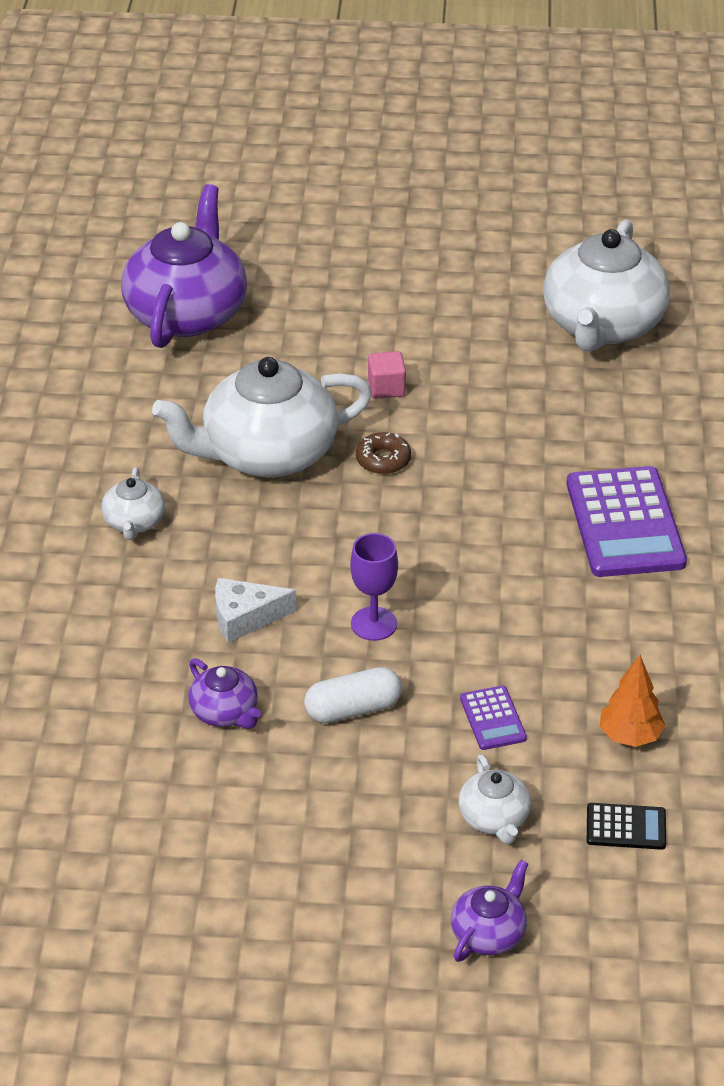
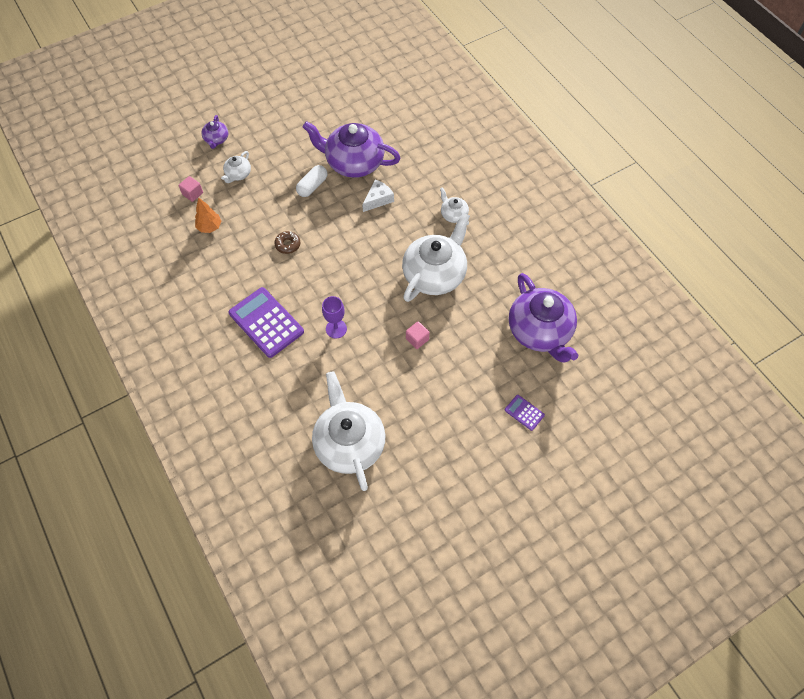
camera: 145 degrees right, 20 degrees up
(225, 712) = (353, 163): purple teapot -> purple teapot, size x2.19
(374, 624) = (331, 222): purple goblet -> purple goblet (336, 329)
(383, 460) = (387, 298): brown donut -> brown donut (288, 244)
(492, 718) = (262, 208): purple calculator -> purple calculator (524, 412)
(494, 818) = (238, 174): white teapot -> white teapot turned 105 degrees counterclockwise
(626, 827) = (192, 194): black calculator -> pink cube

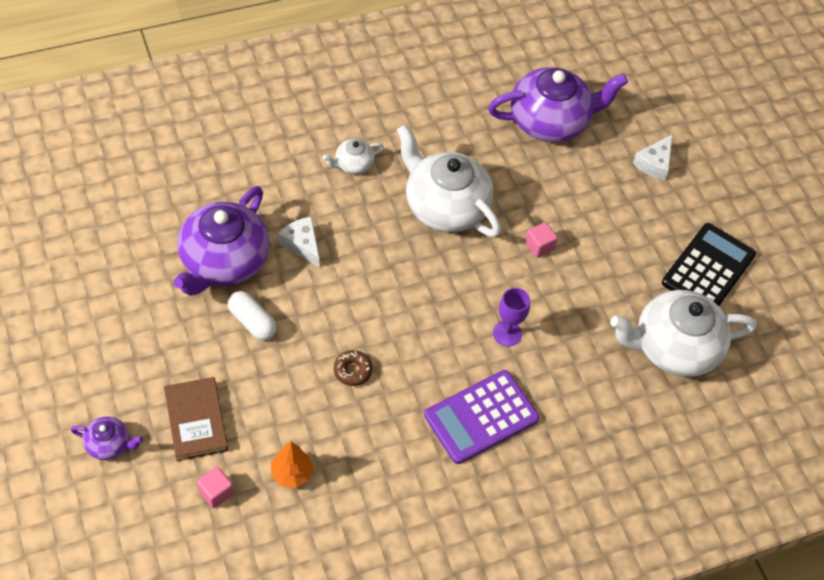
camera: 85 degrees left, 5 degrees down
(238, 174) = (196, 421): white teapot -> brown book
(430, 463) = (708, 269): none -> black calculator
(524, 412) = (654, 163): purple calculator -> white cheese

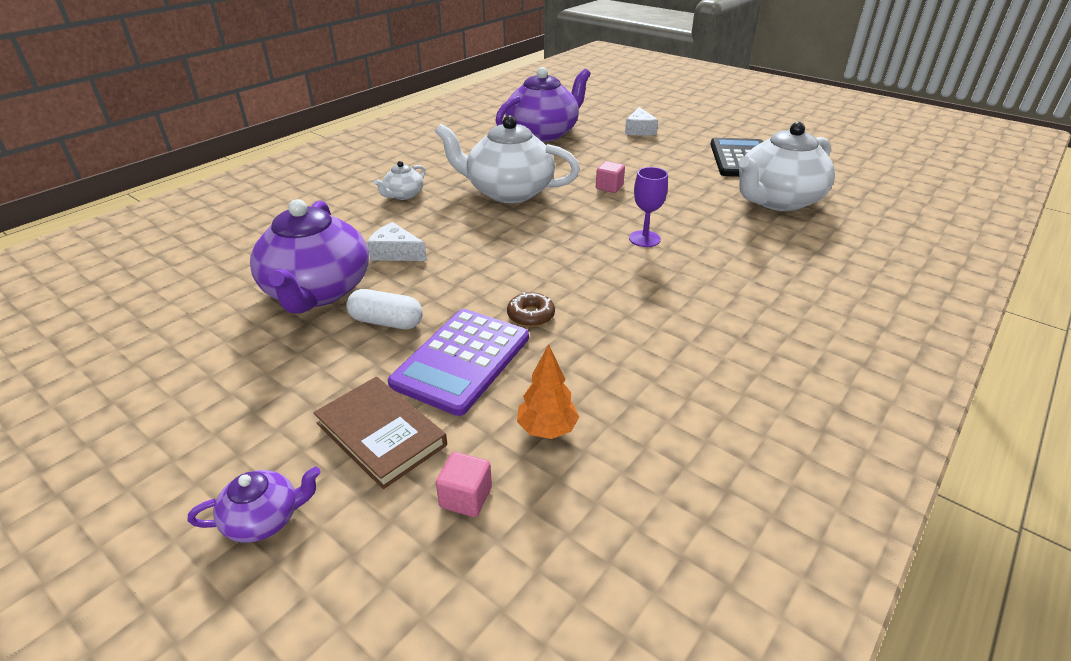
camera: 25 degrees left, 20 degrees down
(481, 417) = (689, 297): purple calculator -> purple calculator (461, 360)

